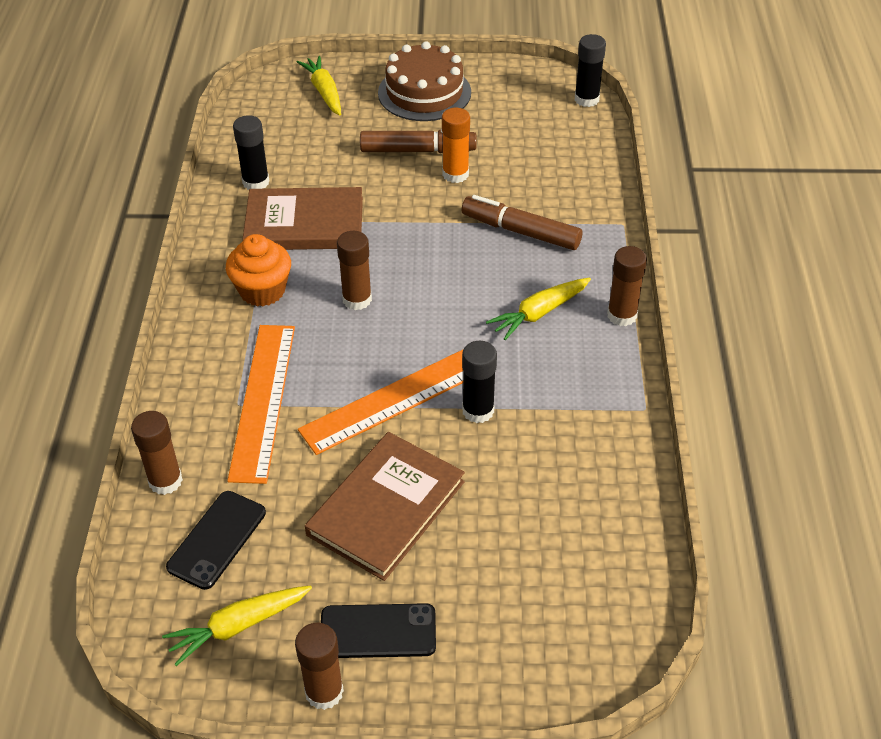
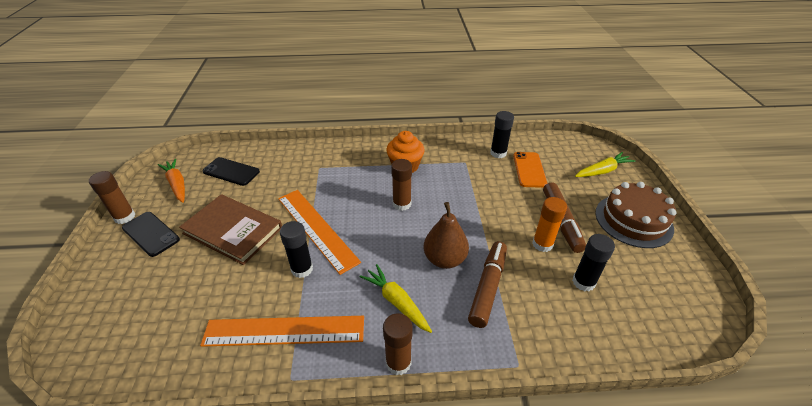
camera: 85 degrees right, 5 degrees down
(165, 481) = (272, 151): brown glue stick -> none
(238, 626) = (177, 184): yellow carrot -> orange carrot
(262, 400) = (320, 175): orange ruler -> orange ruler (284, 330)
(304, 224) = (466, 176): brown book -> none
(305, 158) = (529, 170): none -> orange phone
(378, 631) = (151, 234): black phone -> black phone turned 45 degrees counterclockwise
(472, 264) = (444, 259): none -> brown pear
(586, 99) = (695, 335): black glue stick -> black glue stick (583, 282)

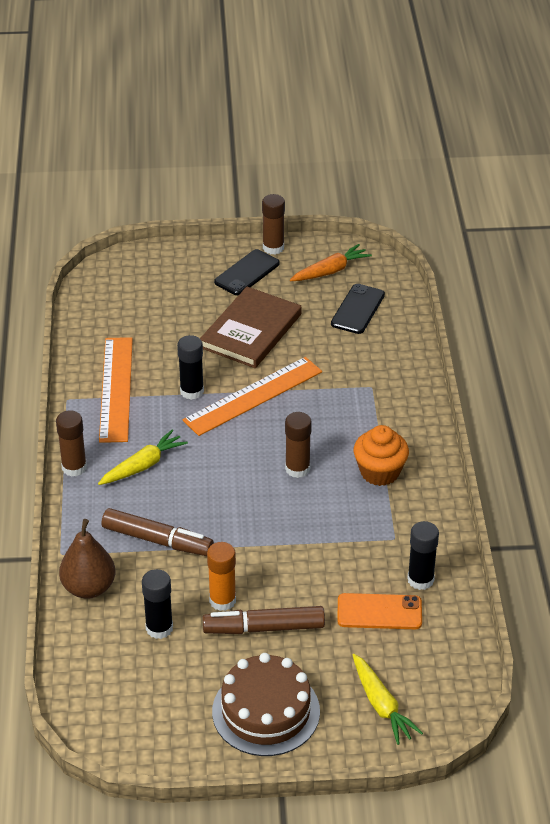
camera: 90 degrees right, 0 degrees up
(444, 259) = (201, 506): brown pear -> brown pear (89, 588)

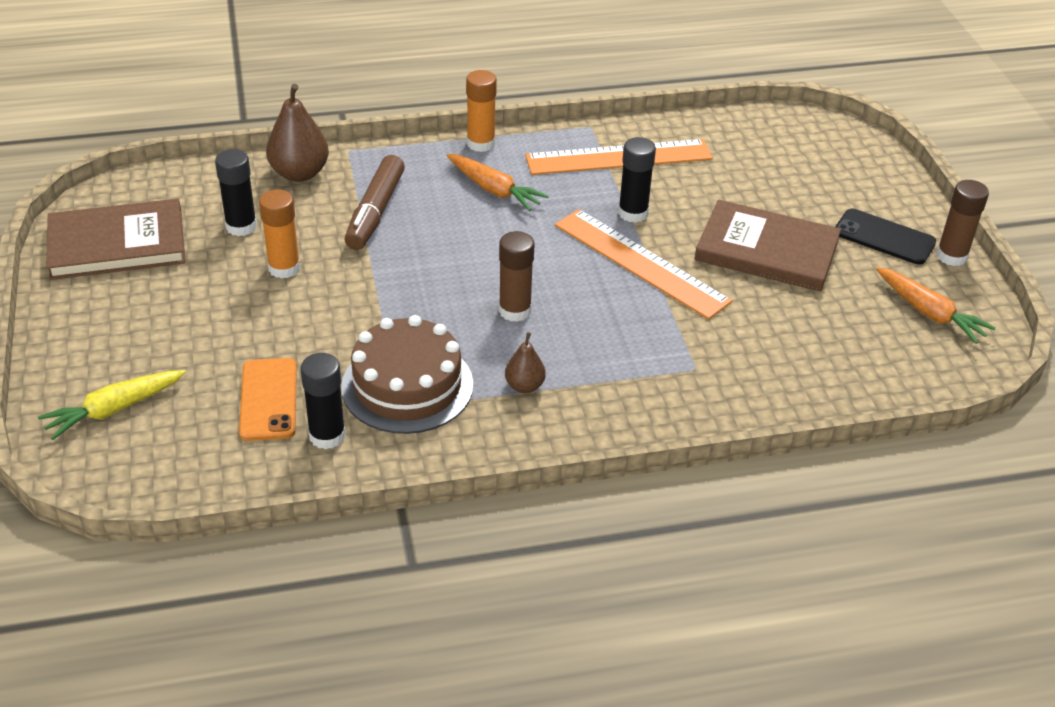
camera: 80 degrees right, 0 degrees up
(74, 467) = (481, 143): brown glue stick -> orange glue stick
(143, 465) = (494, 190): yellow carrot -> orange carrot
(167, 714) = (117, 244): none -> brown book
(264, 628) = (241, 303): brown marker -> none
(266, 711) = (114, 315): brown cake -> brown cake (407, 385)
(358, 309) = (857, 345): black phone -> none
(379, 472) = (524, 386): orange cupcake -> brown pear

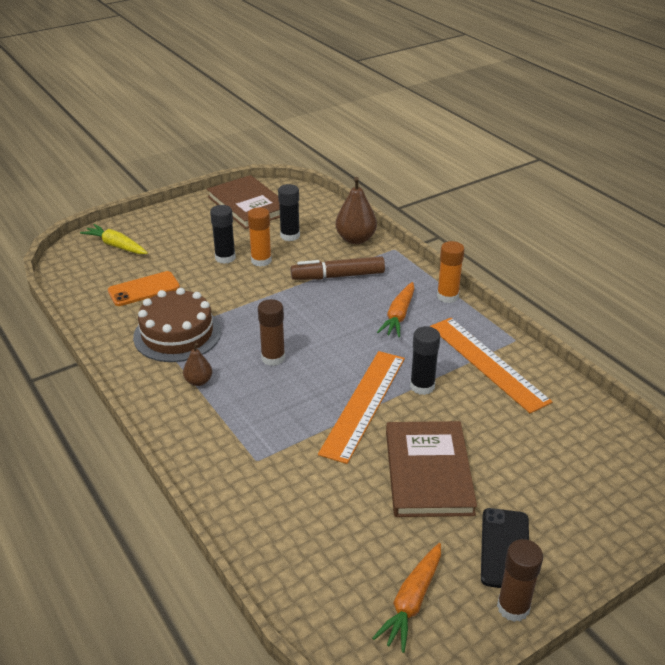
camera: 70 degrees right, 5 degrees down
(327, 436) = (121, 317): black glue stick -> black glue stick (225, 258)

